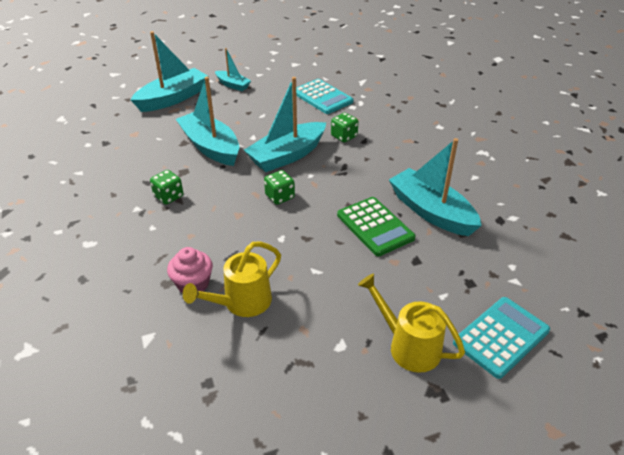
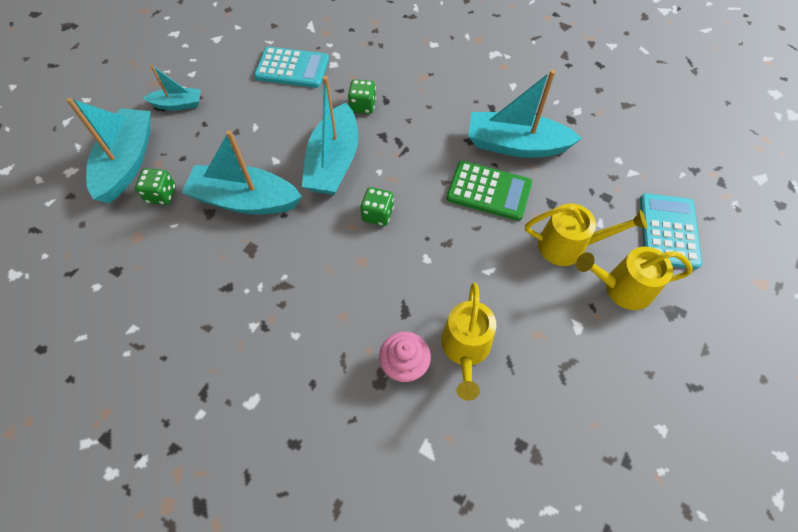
camera: 40 degrees left, 20 degrees up
(168, 196) = (270, 288): green dice -> green dice (161, 195)
(397, 293) = (569, 246): none -> yellow watering can

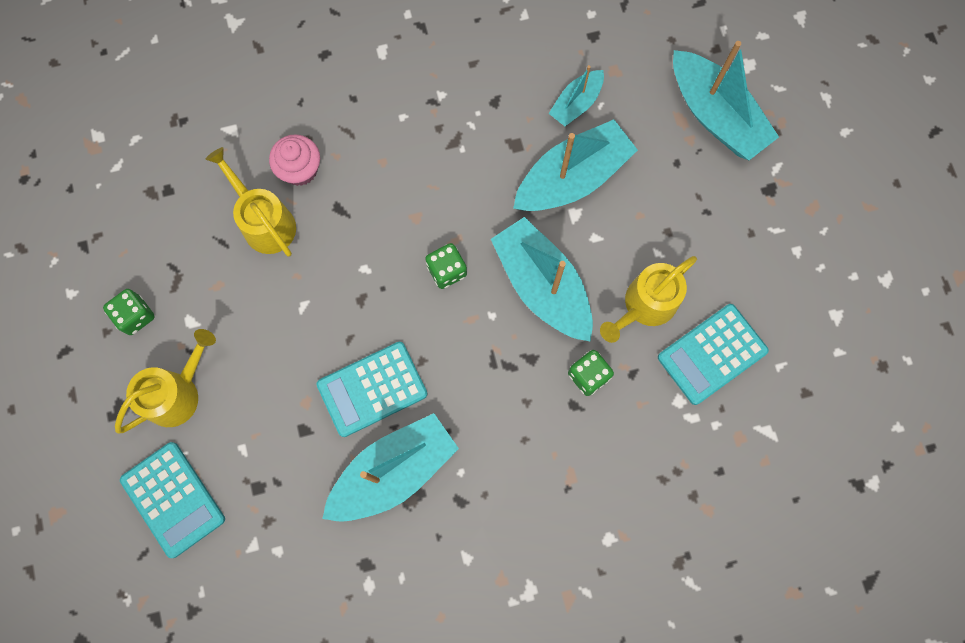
camera: 135 degrees right, 15 degrees up
(161, 195) = (646, 117): green dice -> green dice (135, 316)
(178, 104) = (758, 207): turquoise boat -> turquoise boat (576, 103)
(489, 191) = (372, 389): green calculator -> turquoise calculator
(569, 246) = (253, 395): yellow watering can -> yellow watering can (644, 306)

